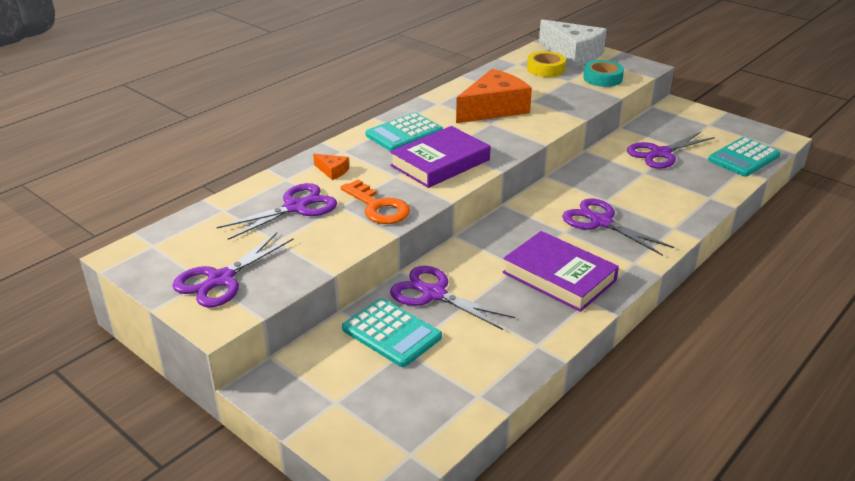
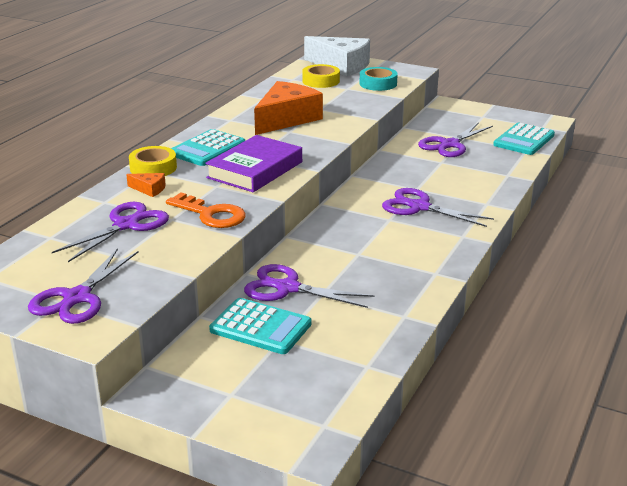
camera: 15 degrees left, 5 degrees down
(345, 148) = (153, 168): none -> yellow tape
(559, 277) = (400, 257): purple book -> none

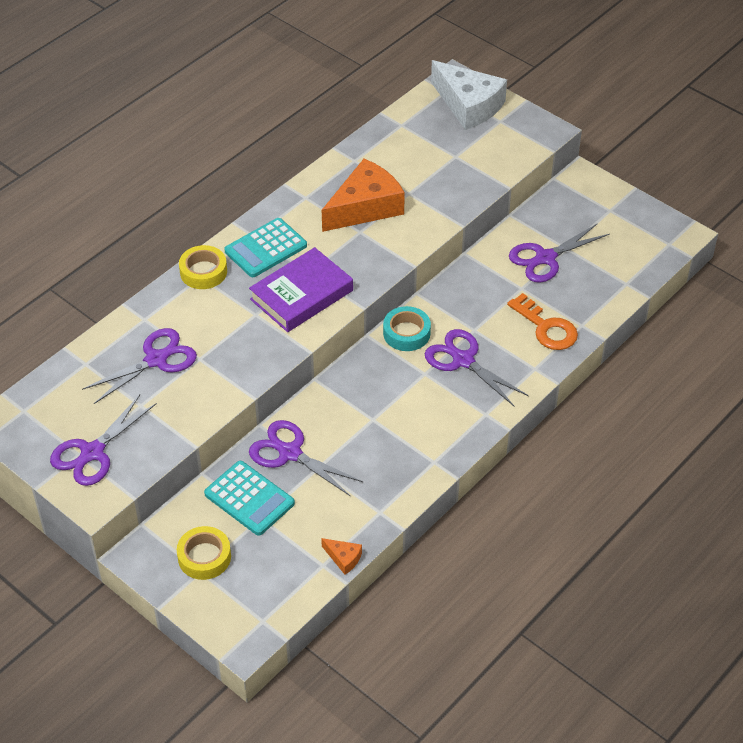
camera: 15 degrees right, 20 degrees up
(149, 189) = (191, 307): orange cheese -> orange cheese (343, 558)
(211, 214) = (237, 359): orange key -> orange key (546, 328)
(321, 81) = (432, 135): yellow tape -> yellow tape (204, 557)
(378, 84) = (494, 152): turquoise tape -> turquoise tape (406, 333)
(524, 140) = (633, 265): turquoise calculator -> none

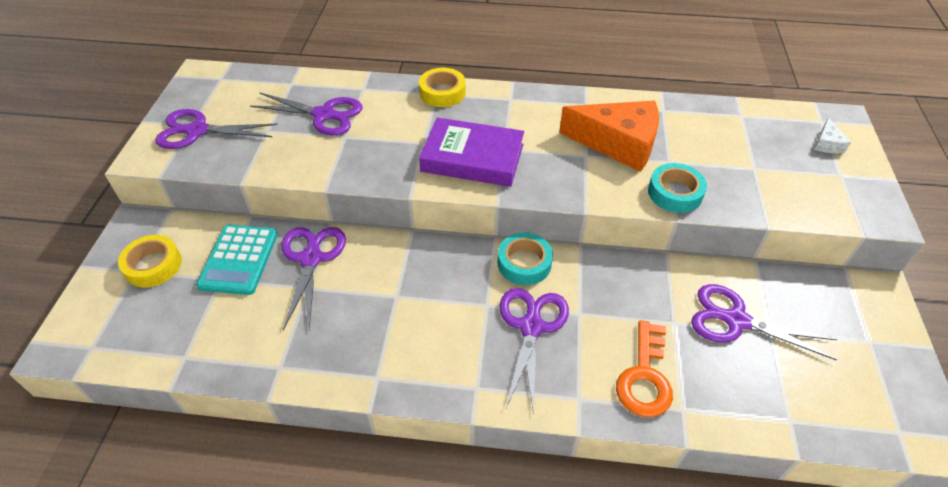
camera: 55 degrees right, 0 degrees up
(265, 248) = (503, 111): turquoise calculator -> none
(343, 558) = (201, 370): orange cheese -> none
(439, 210) = (675, 193): none -> turquoise tape
(468, 105) = (827, 144): white cheese -> white cheese, size x0.42

